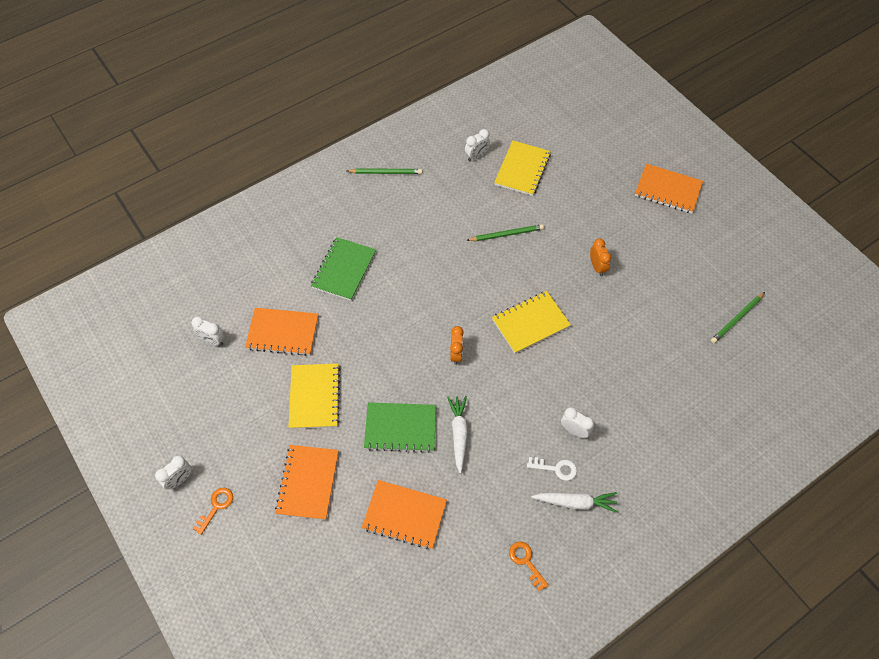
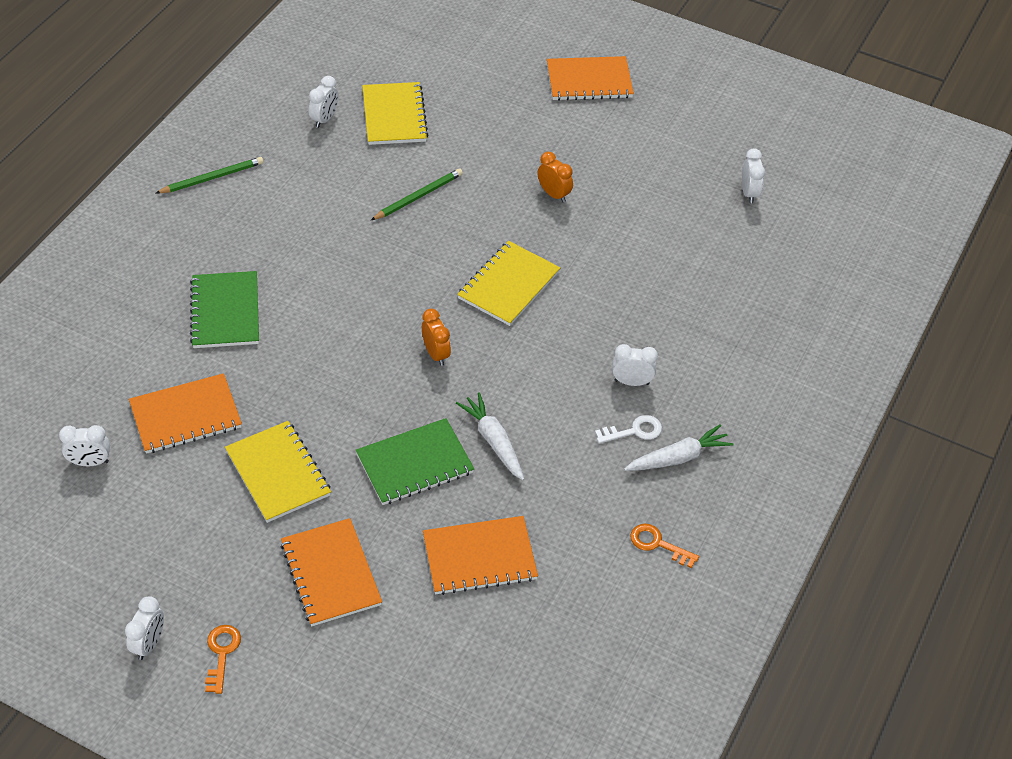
camera: 30 degrees left, 10 degrees down
(737, 319) = (749, 193): green pencil -> white clock

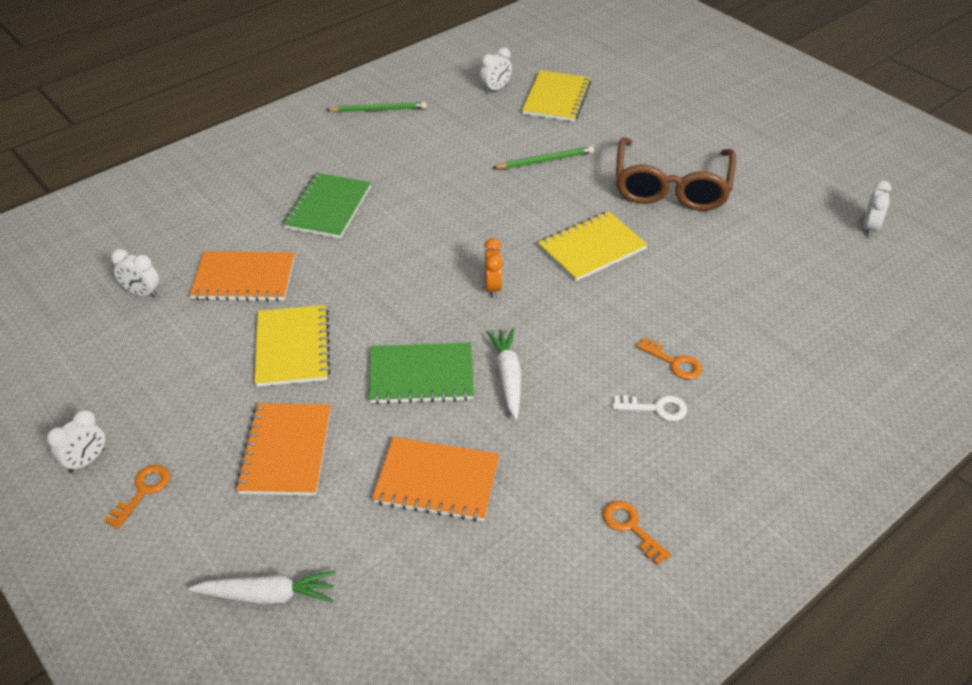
camera: 25 degrees right, 5 degrees down
(554, 194) = (671, 186): orange clock -> brown glasses
(589, 81) = (747, 108): orange notebook -> none
(631, 382) = (674, 362): white clock -> orange key
(678, 458) = (691, 447): white carrot -> white carrot (267, 595)

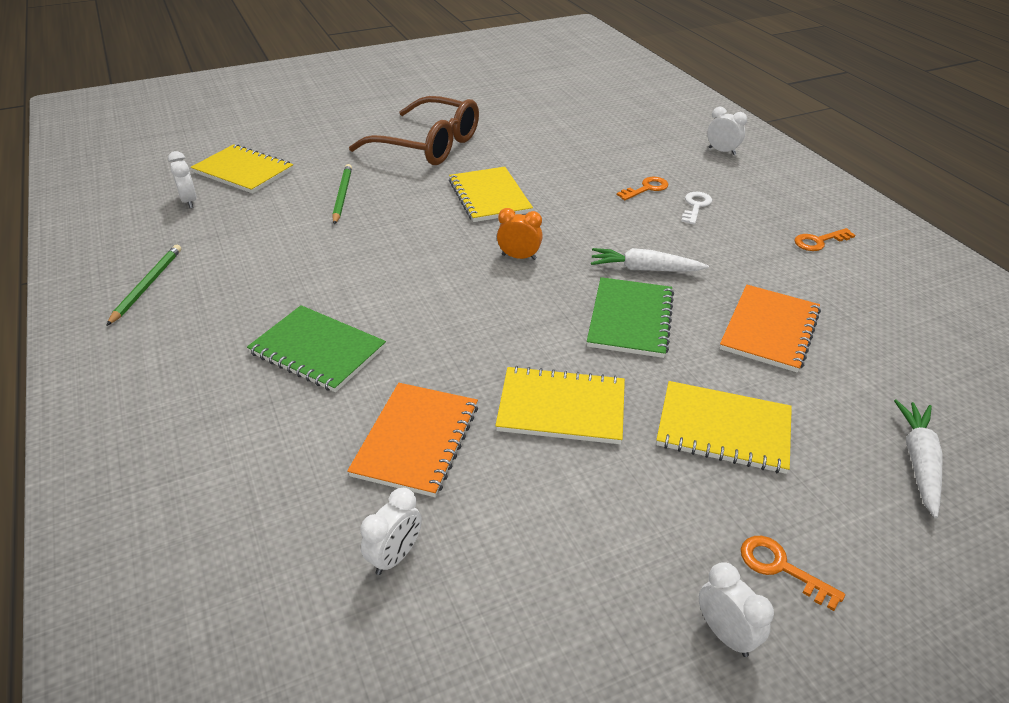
camera: 75 degrees left, 5 degrees down
(286, 451) = (723, 429): orange notebook -> yellow notebook
(869, 228) = (527, 87): white clock -> white clock (722, 151)

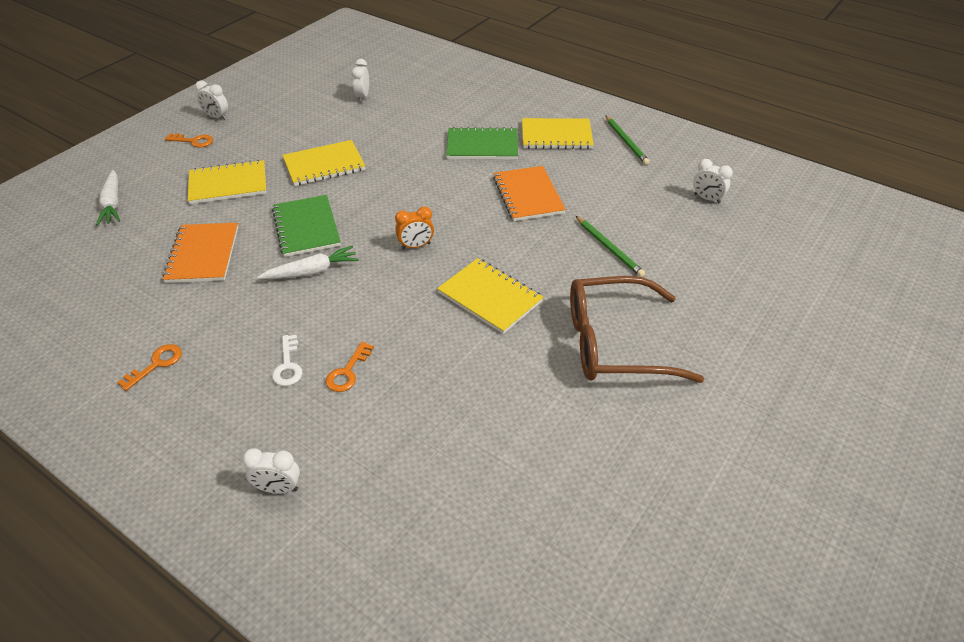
camera: 150 degrees right, 5 degrees up
(243, 171) = (720, 240): yellow notebook -> yellow notebook (556, 136)
(416, 440) = (389, 129): orange notebook -> orange notebook (528, 195)

